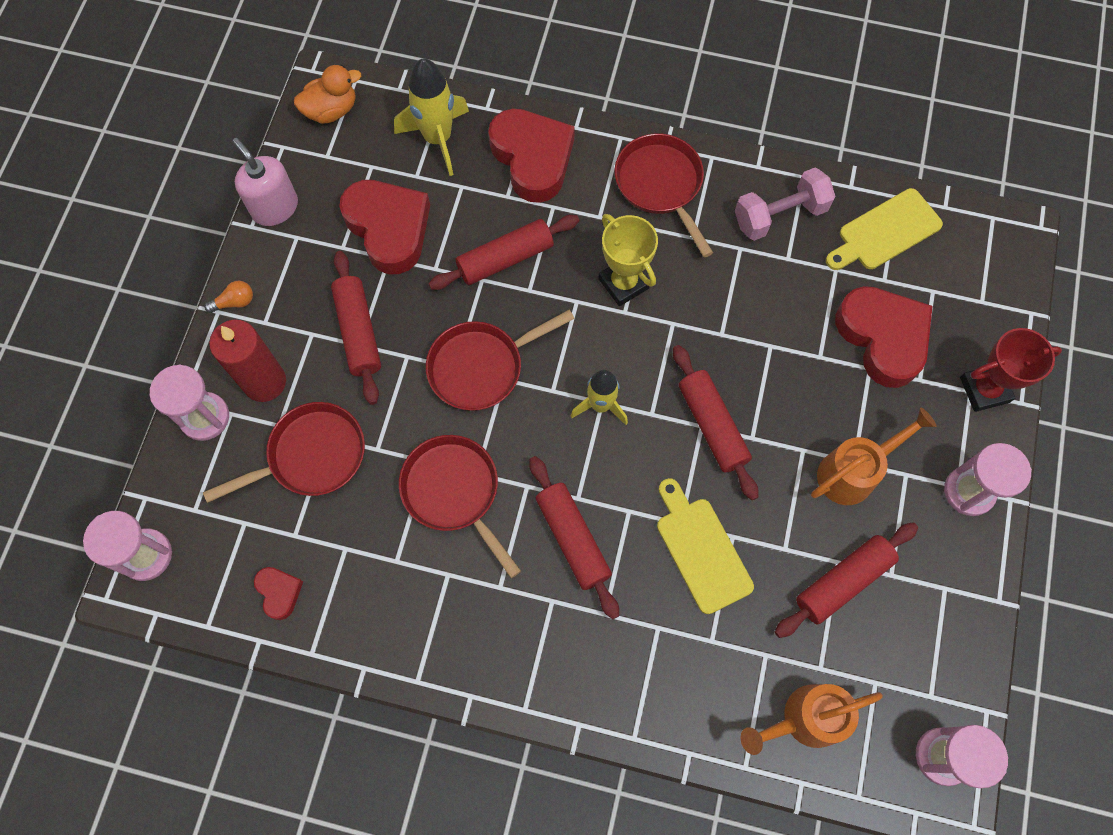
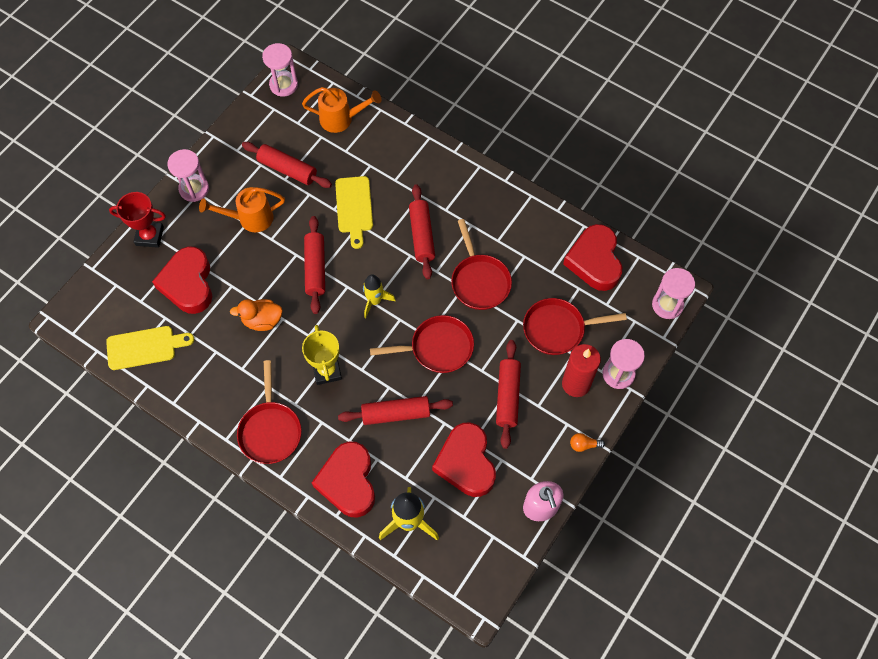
camera: 160 degrees left, 5 degrees down
(279, 592) = (594, 261): red heart -> red heart, size x2.13
(331, 110) = (479, 575): orange duck -> orange duck (262, 320)
(779, 215) = (204, 382): pink dumbbell -> none
(843, 582) = (287, 169): red rolling pin -> red rolling pin turned 45 degrees clockwise

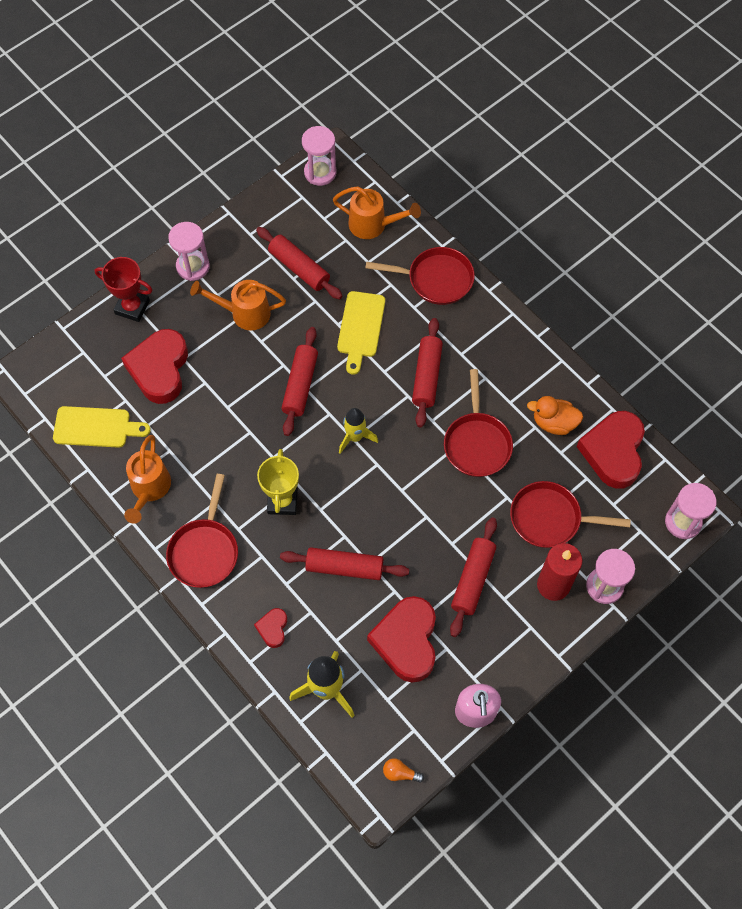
camera: 15 degrees right, 0 degrees up
(207, 389) = (149, 489): none -> orange watering can
(262, 320) = (227, 429): orange duck -> orange duck (554, 423)
(348, 482) = (273, 628): red heart -> red heart, size x0.47
(437, 348) = (410, 506): red pan -> red pan (436, 279)
(584, 445) = (543, 655): orange light bulb -> orange light bulb (400, 773)

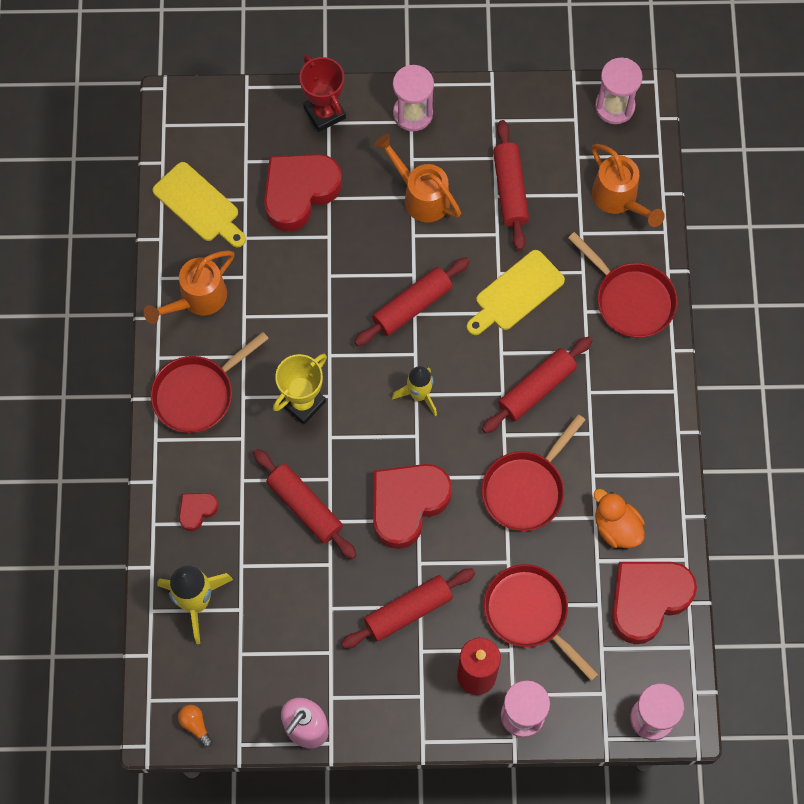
camera: 40 degrees right, 5 degrees up
(406, 641) = (301, 617): red heart -> red heart (407, 504)

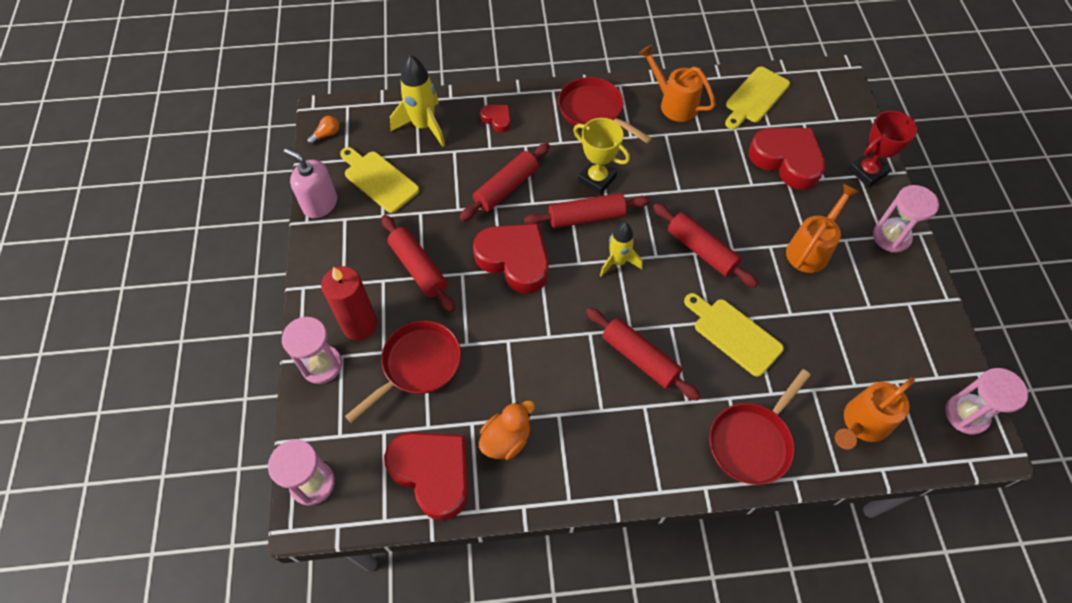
camera: 85 degrees right, 10 degrees down
(276, 657) = (379, 180): none -> yellow cutting board
(510, 190) = (840, 322): red rolling pin -> red rolling pin (586, 217)
(526, 489) = (538, 355): red pan -> none

